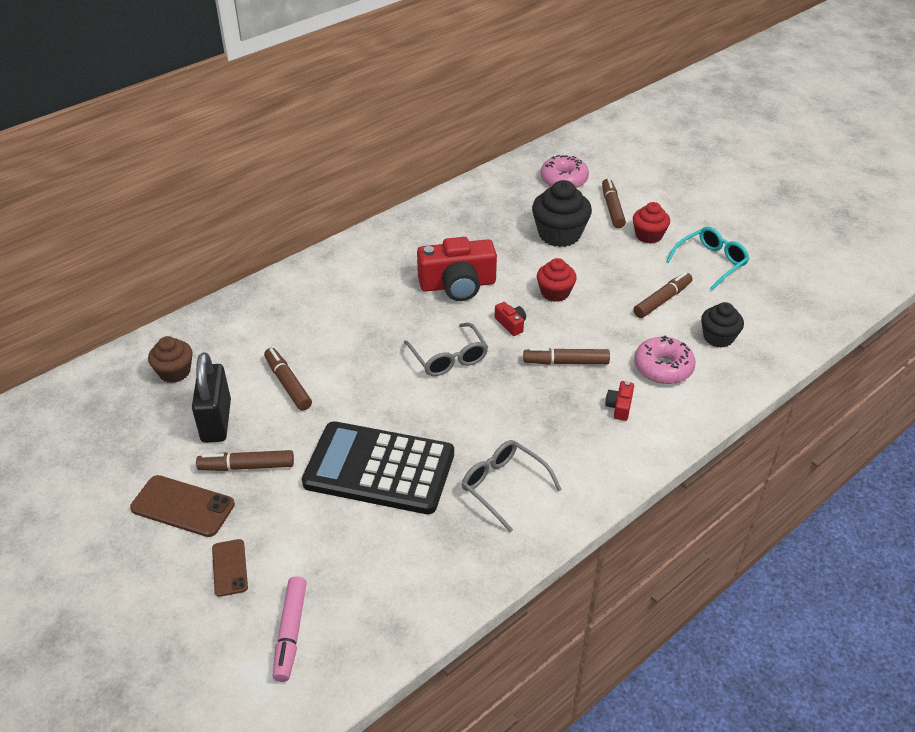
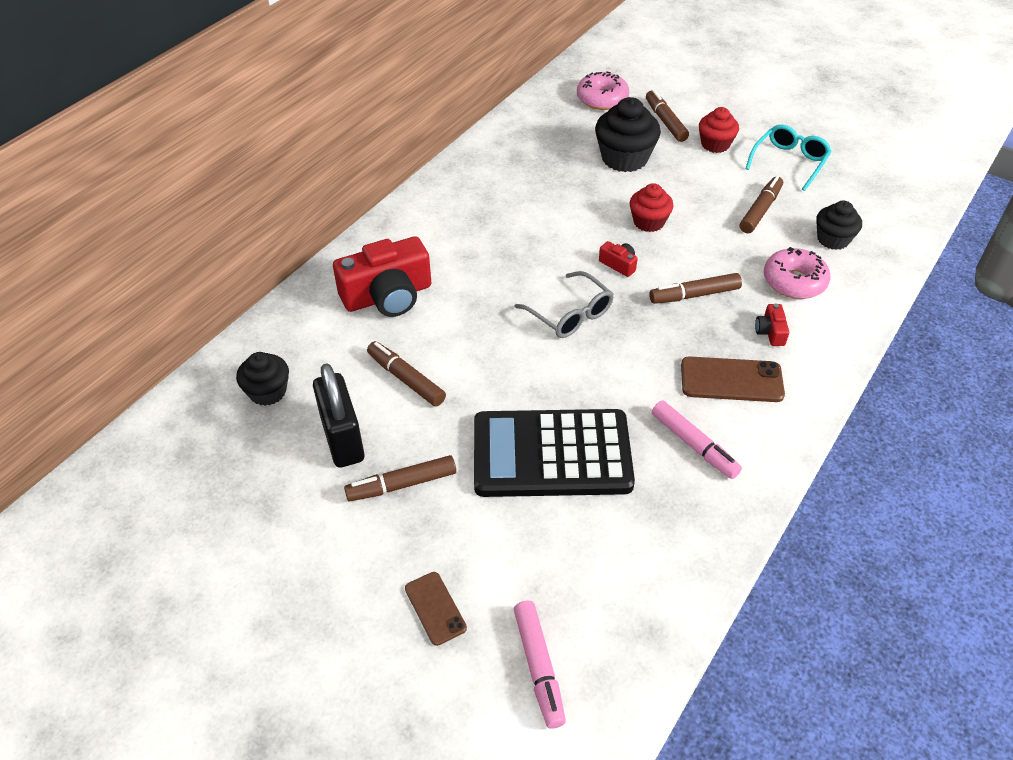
camera: 15 degrees left, 5 degrees up
(174, 372) = (268, 392): brown cupcake -> black cupcake
(183, 506) = (348, 548): brown phone -> brown phone (731, 380)
(457, 285) = (543, 232): red camera -> red camera (388, 296)
(504, 487) = (694, 445): grey glasses -> pink marker

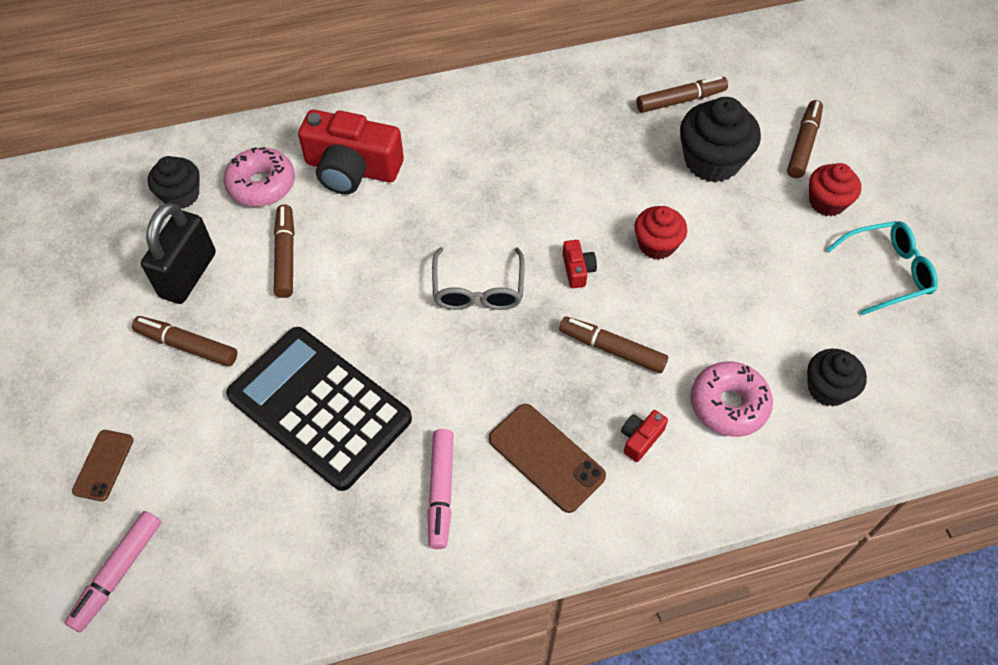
camera: 40 degrees right, 10 degrees up
(602, 99) = (765, 81): pink donut -> pink donut (261, 185)
(760, 210) = (786, 305): brown marker -> brown marker (680, 100)

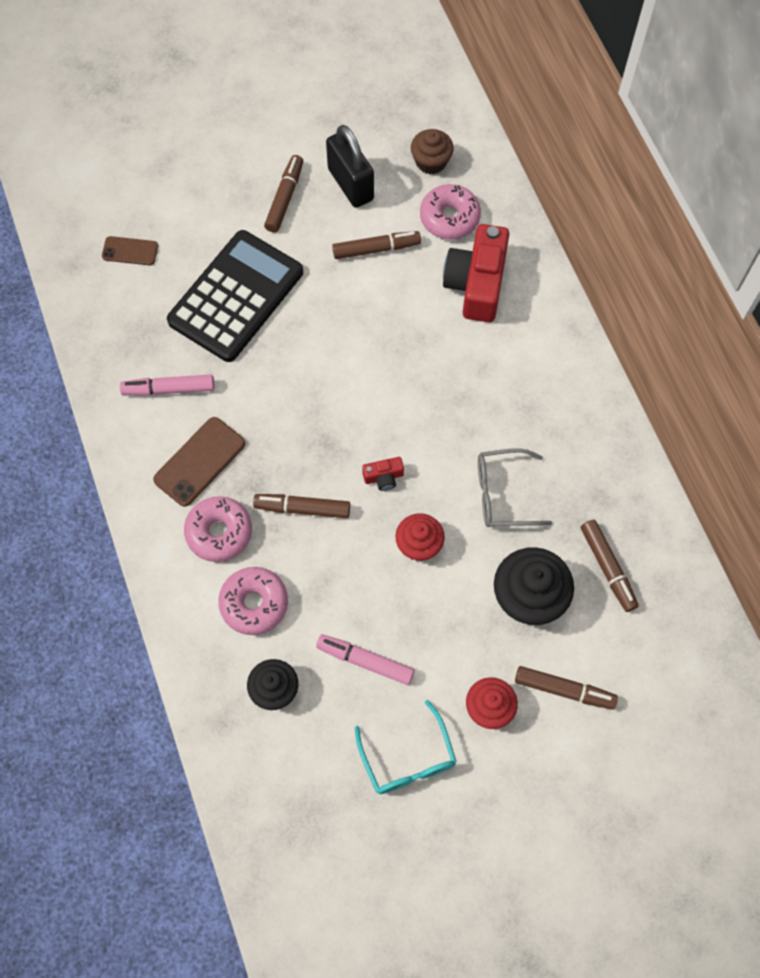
camera: 85 degrees right, 10 degrees up
(103, 465) = (183, 169): brown phone -> brown phone (130, 251)
(118, 573) = (104, 197): pink marker -> pink marker (365, 661)
(181, 195) = (431, 162): black cupcake -> brown cupcake
(188, 275) = (350, 184): black padlock -> black padlock turned 45 degrees clockwise
(478, 288) = (356, 398): grey glasses -> grey glasses (504, 494)
(612, 349) = (303, 508): brown marker -> brown marker turned 105 degrees counterclockwise
(640, 438) = (219, 532): red camera -> pink donut

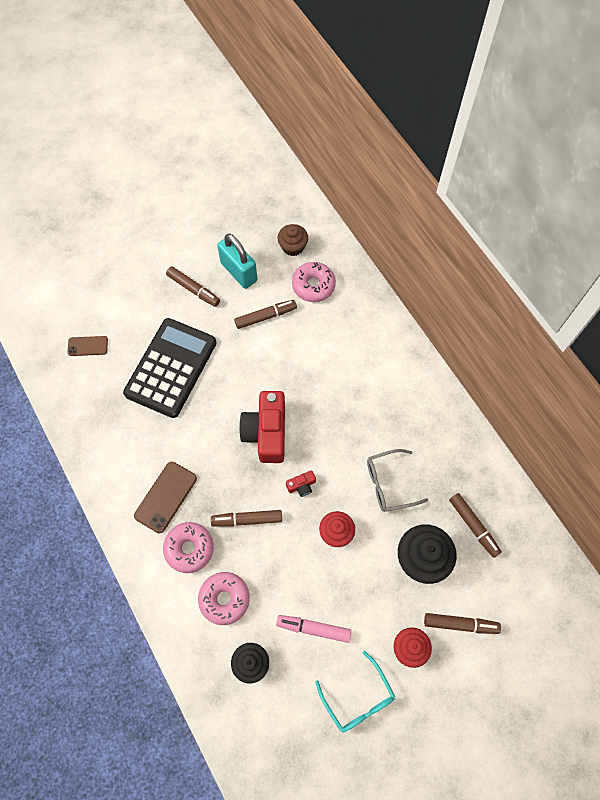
camera: 10 degrees left, 0 degrees up
(169, 389) = (134, 445): pink marker -> none
(285, 198) = (193, 289): brown marker -> brown marker turned 120 degrees clockwise
(350, 184) = (239, 272): black padlock -> turquoise padlock
(476, 284) = (341, 331): red camera -> red camera (266, 432)

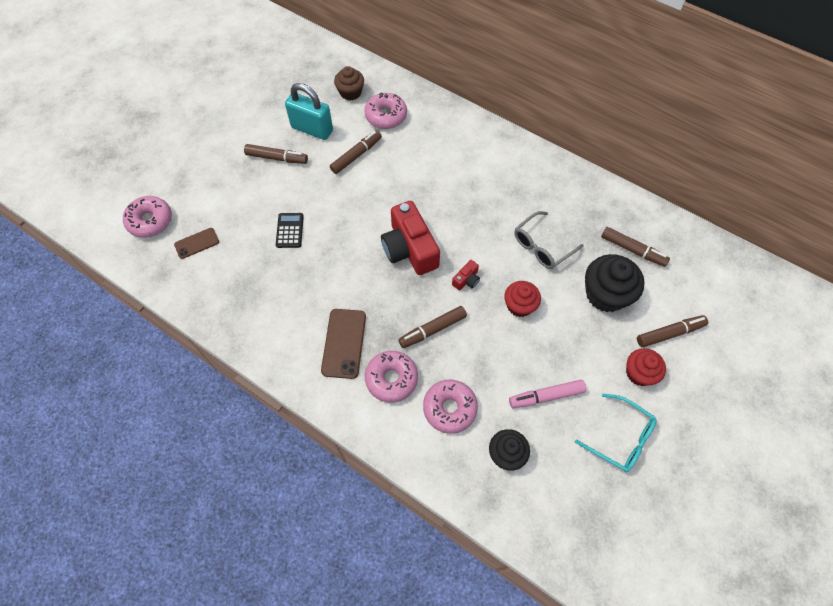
camera: 25 degrees left, 5 degrees down
(59, 307) = (150, 221): none -> pink donut
(171, 368) = (290, 230): black calculator -> black calculator, size x0.41

